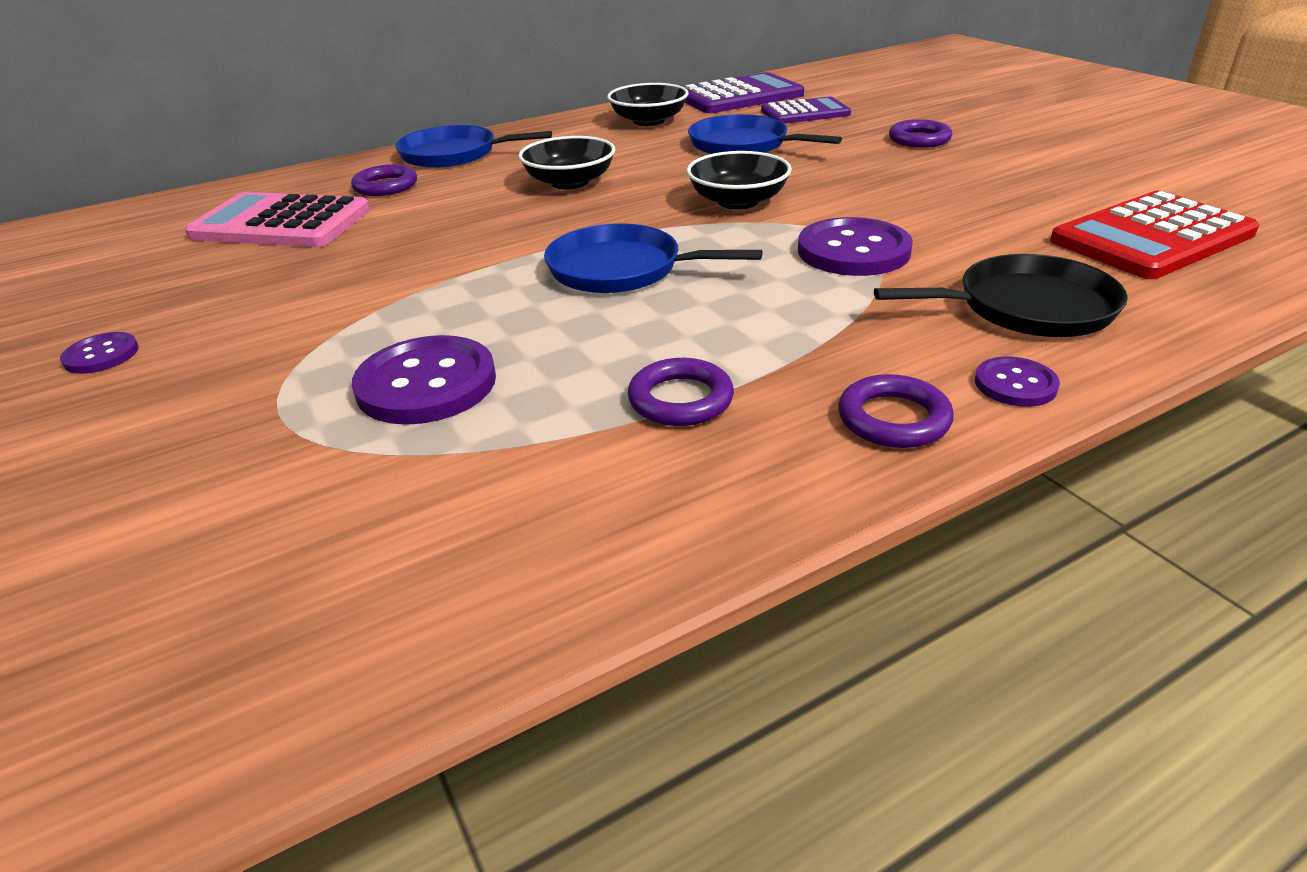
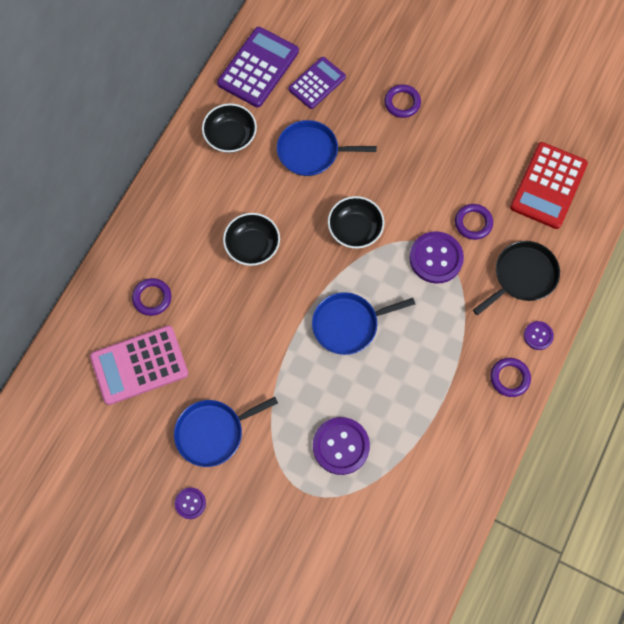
camera: 35 degrees left, 35 degrees up
(454, 154) = (151, 239): blue pan -> blue pan (213, 432)
(680, 399) = (436, 405): purple ring -> purple ring (473, 223)

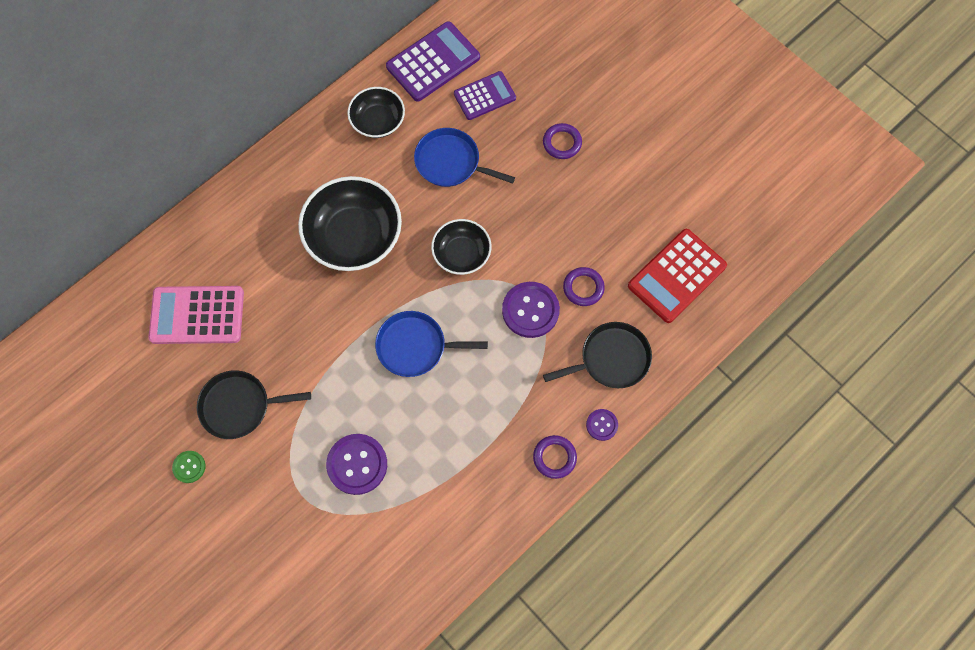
camera: 20 degrees right, 0 degrees up
(152, 298) = (236, 254): purple ring -> none
(190, 503) = (189, 467): purple button -> green button
(213, 432) = (239, 406): blue pan -> black pan
(252, 246) = (354, 236): black bowl -> black bowl, size x1.70

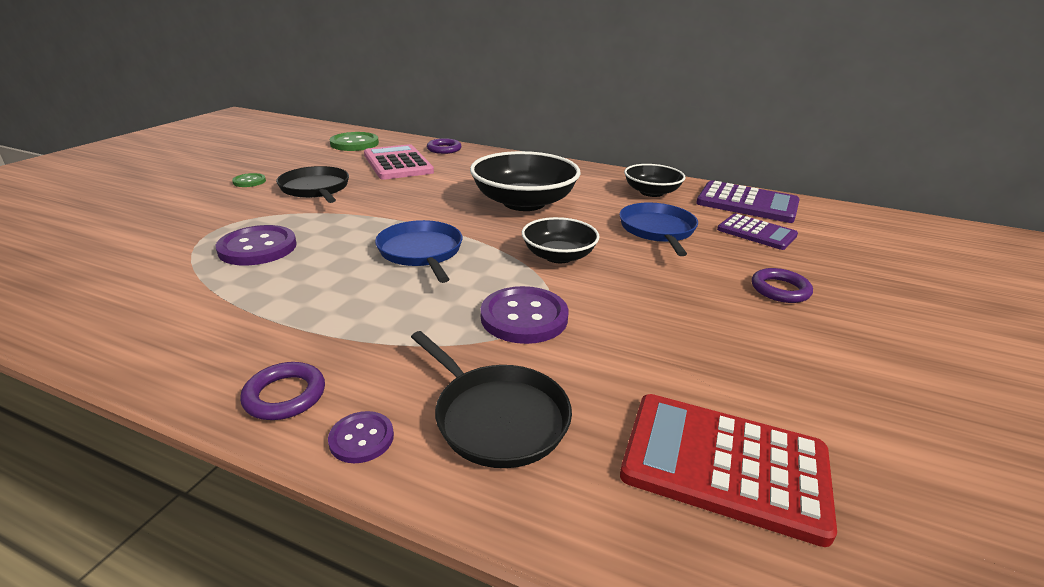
camera: 65 degrees right, 40 degrees down
(102, 346) = (354, 143): none -> green button
(583, 288) = (598, 355): purple ring -> purple ring (444, 149)

